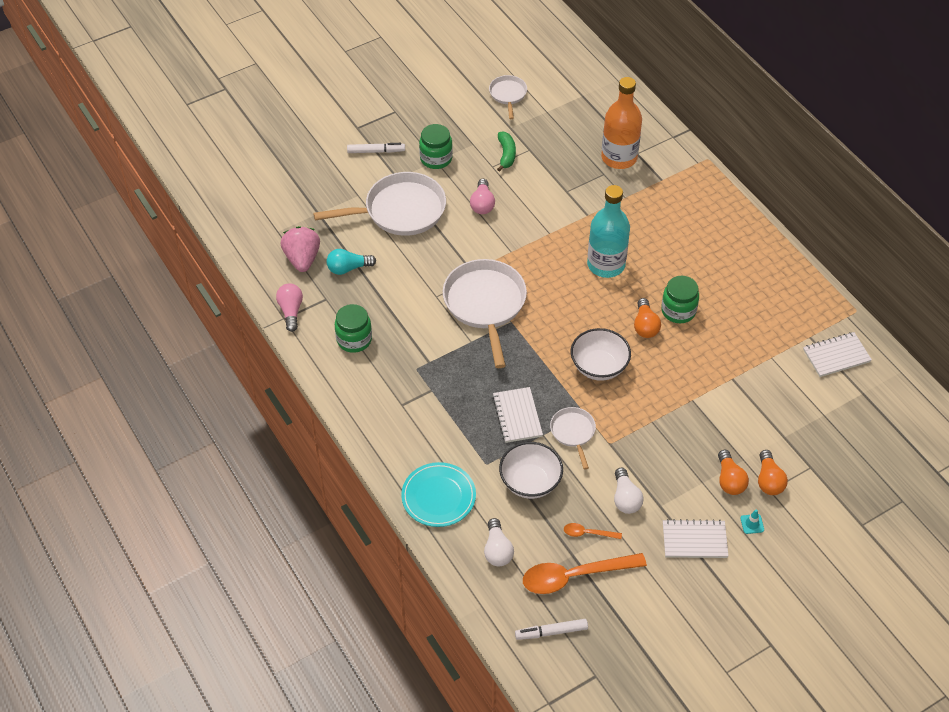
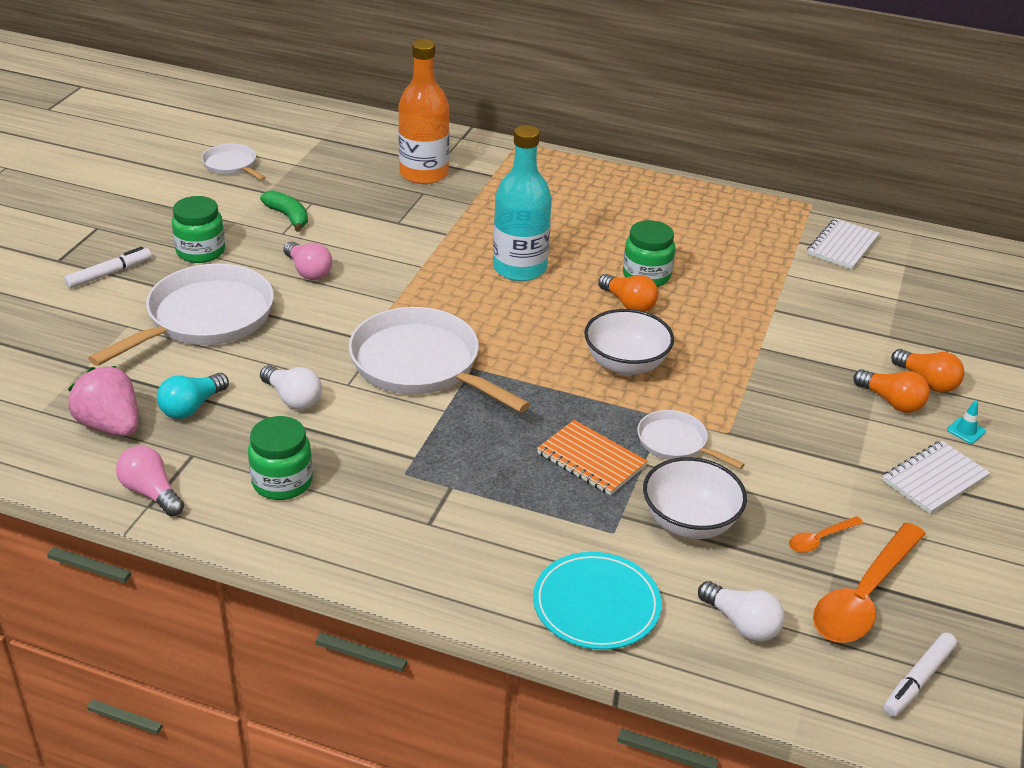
camera: 40 degrees left, 15 degrees down
(517, 416) = (591, 460): white notebook -> orange notebook
(625, 498) = (814, 478): white light bulb -> white light bulb (293, 398)

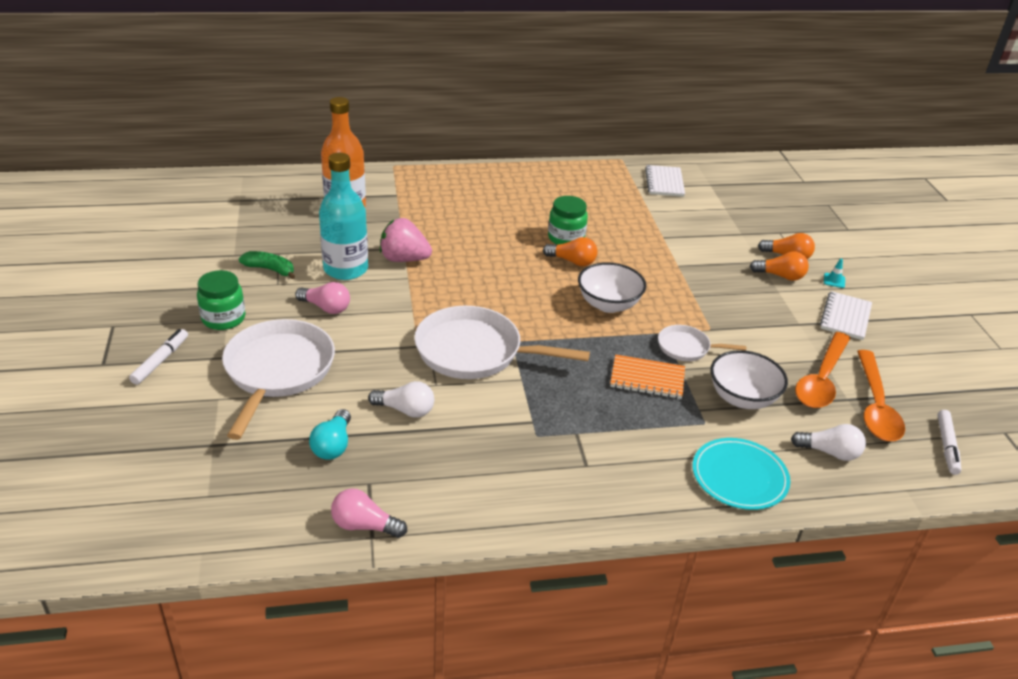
camera: 30 degrees left, 0 degrees up
(111, 425) = (280, 485): pink strawberry -> pink strawberry (404, 259)
(232, 165) = (184, 241): white pan -> none
(282, 482) = (456, 476): green jar -> none
(519, 268) = (478, 258): turquoise bottle -> turquoise bottle (346, 269)
(820, 539) = (821, 379): orange spoon -> orange spoon, size x2.14

